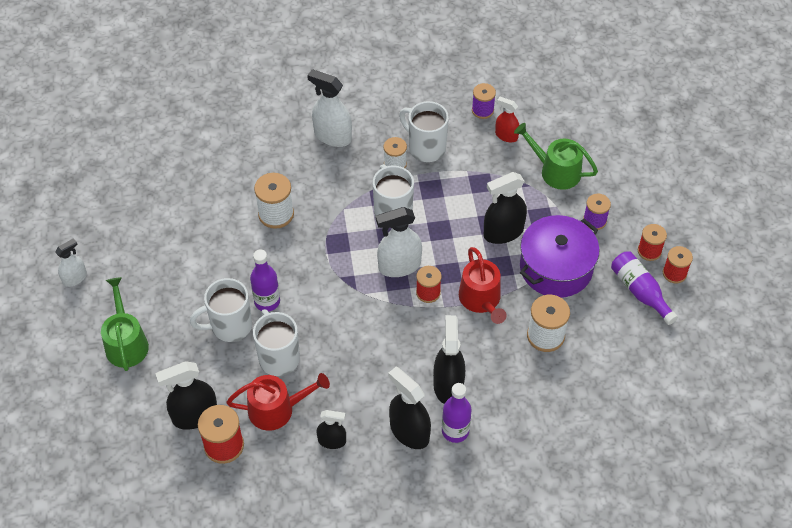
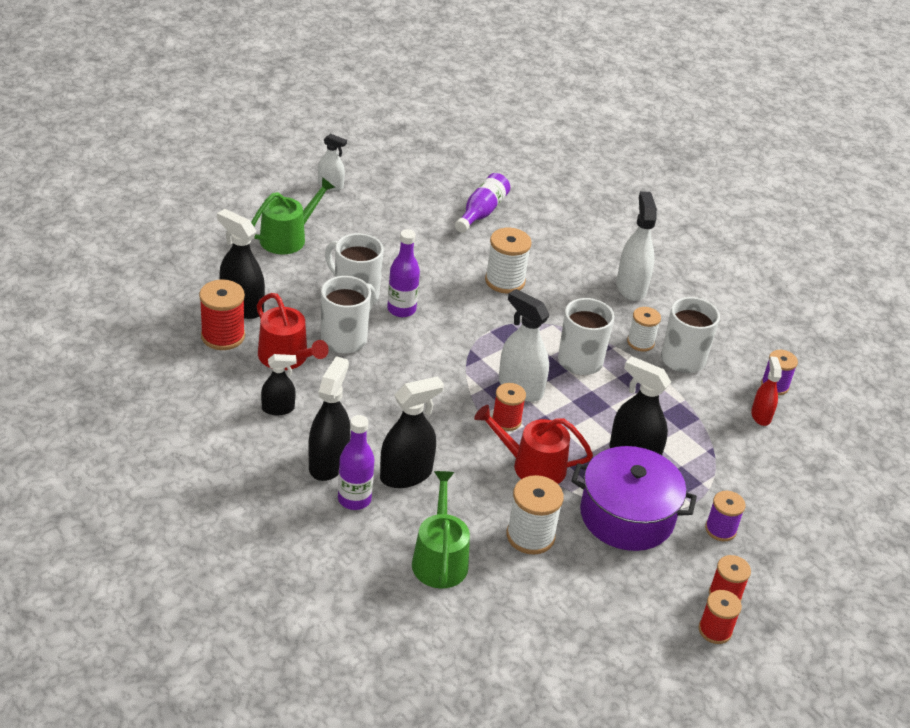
camera: 55 degrees right, 15 degrees down
(332, 441) = (278, 408): black spray bottle -> black spray bottle turned 75 degrees counterclockwise
(481, 300) = (532, 466): red watering can -> red watering can turned 60 degrees clockwise
(555, 171) = (755, 473): green watering can -> green watering can (439, 559)
(640, 291) = (660, 604): purple bottle -> purple bottle (481, 212)

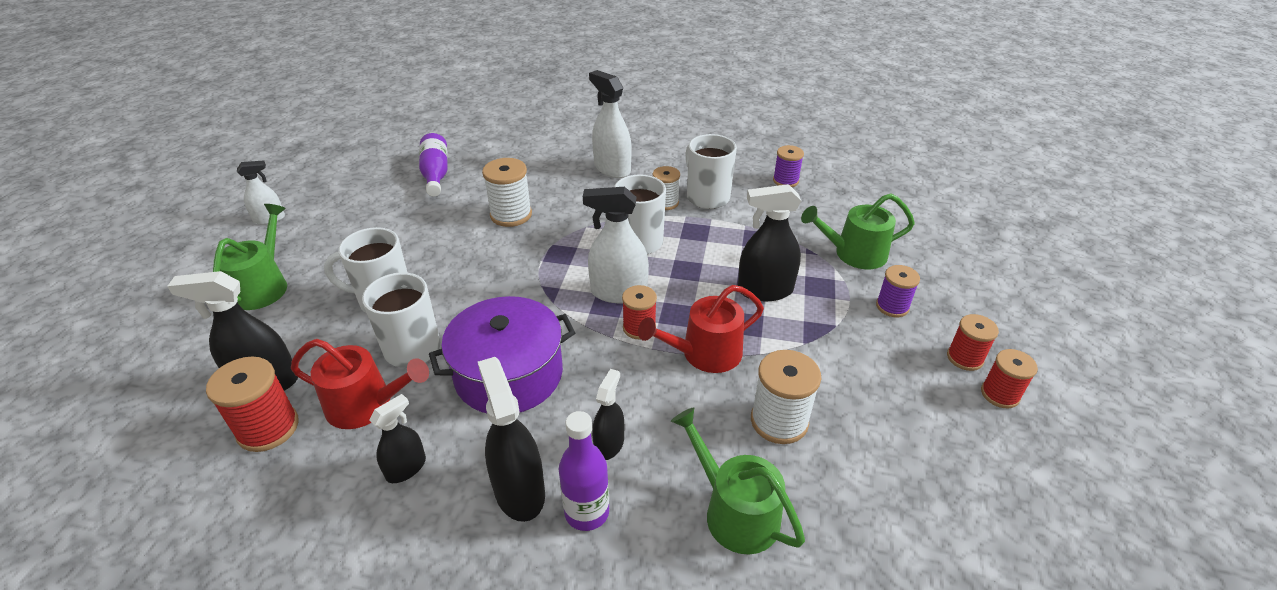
camera: 35 degrees left, 0 degrees up
(401, 309) = (443, 288): purple bottle -> none
(406, 474) = (609, 444): black spray bottle -> black spray bottle, size x0.60
(627, 515) = (822, 344): purple pot -> purple pot (509, 374)
(748, 476) = (854, 254): none -> green watering can
(761, 416) = (804, 206): red spray bottle -> none

